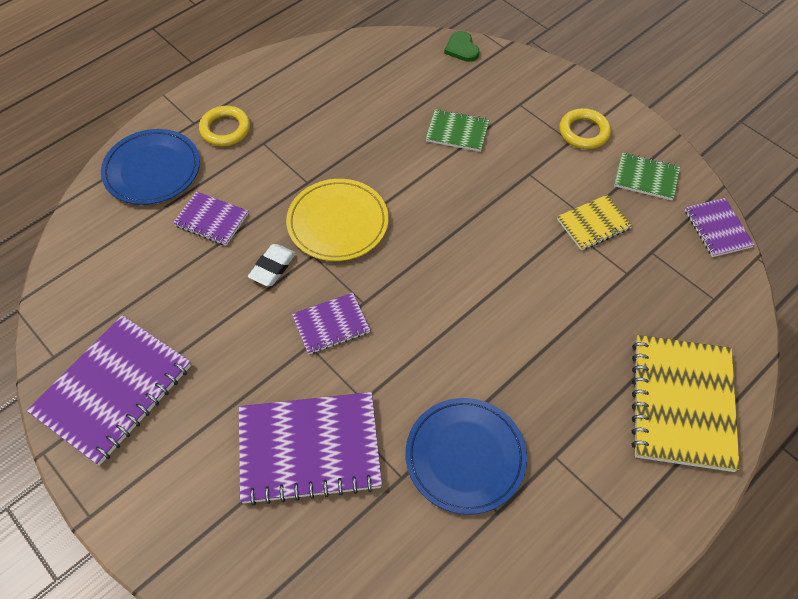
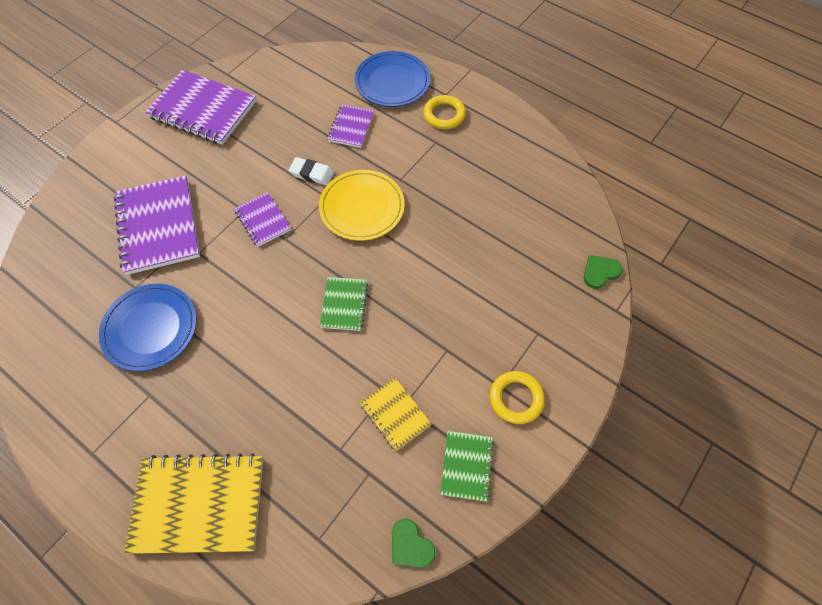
camera: 80 degrees right, 5 degrees up
(457, 132) = (485, 282): green notebook -> green notebook (344, 304)
(717, 229) = (410, 545): purple notebook -> green heart

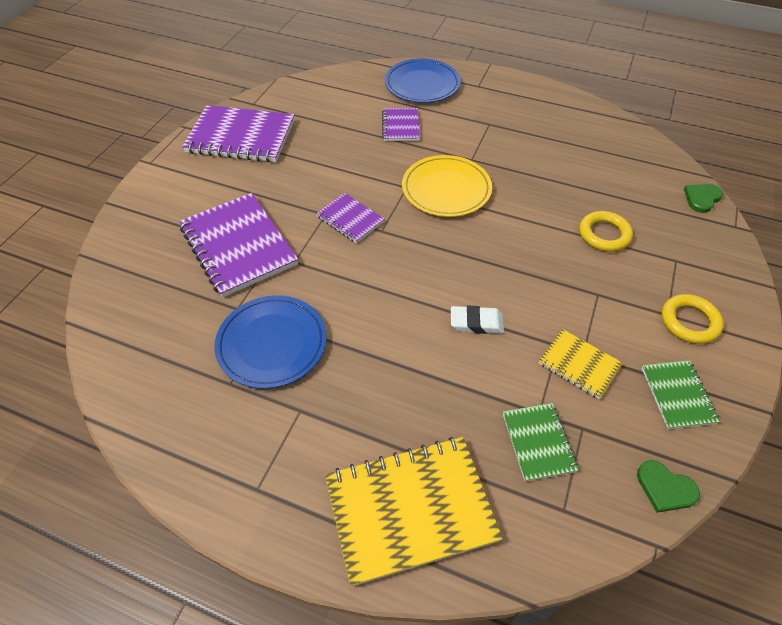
camera: 15 degrees left, 10 degrees down
(312, 174) = (381, 170): white eraser -> white eraser (476, 323)
(344, 304) = (473, 276): green notebook -> green notebook (538, 442)
(444, 115) = (485, 102): yellow ring -> yellow ring (604, 234)

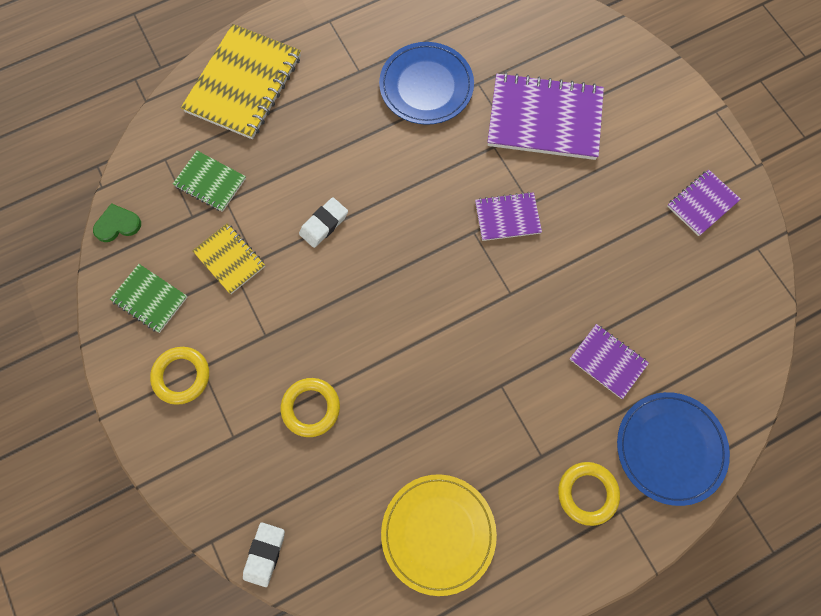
camera: 130 degrees right, 20 degrees up
(241, 137) = (702, 203): purple notebook -> purple notebook, size x0.53
(446, 189) = (479, 325): yellow plate -> yellow plate (438, 533)
(485, 99) = (587, 493): none -> yellow ring
(579, 365) = (230, 259): yellow notebook -> yellow notebook turned 60 degrees clockwise
(701, 198) = (265, 554): green heart -> white eraser

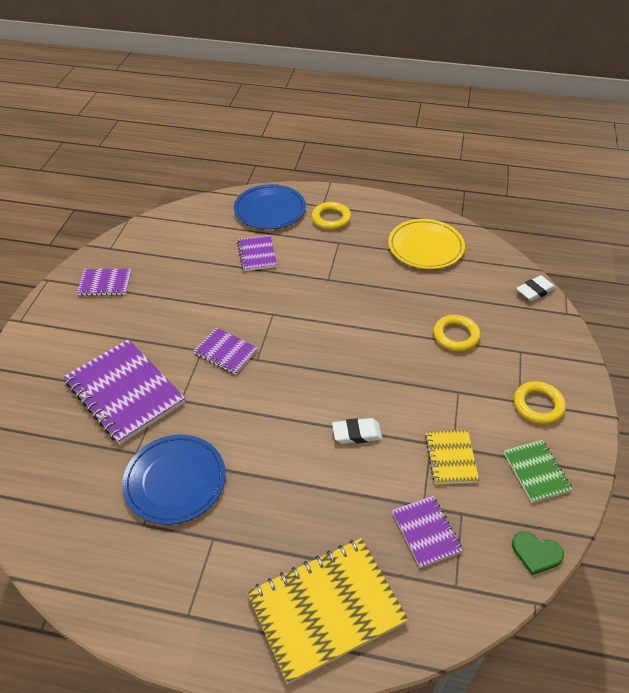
camera: 140 degrees left, 25 degrees down
(210, 182) = (426, 532): green notebook -> purple notebook

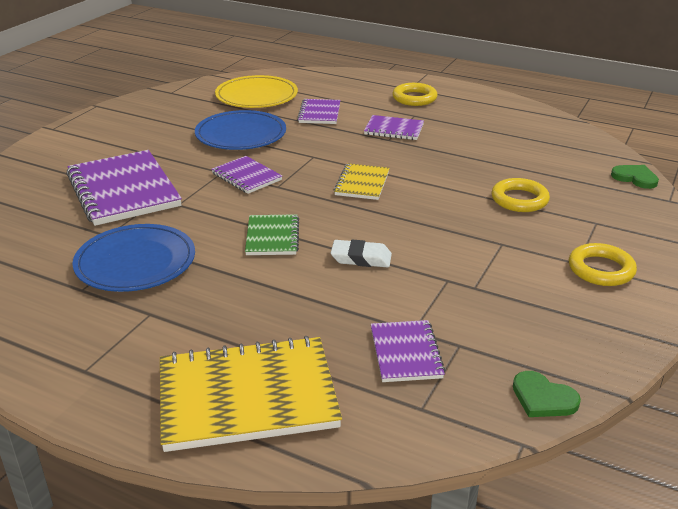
camera: 15 degrees right, 15 degrees down
(105, 283) = (151, 114): purple notebook -> purple notebook (394, 130)
(270, 210) = (350, 85): blue plate -> blue plate (241, 135)
(425, 247) = (513, 129): yellow plate -> yellow plate (256, 96)
(451, 458) = (467, 296): yellow notebook -> yellow notebook (362, 183)
(535, 291) = (635, 178): white eraser -> green heart
(536, 472) = (574, 325): green notebook -> green notebook (272, 237)

